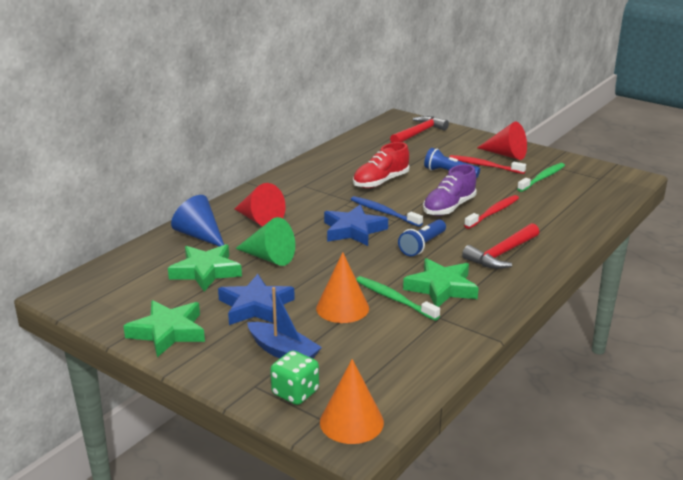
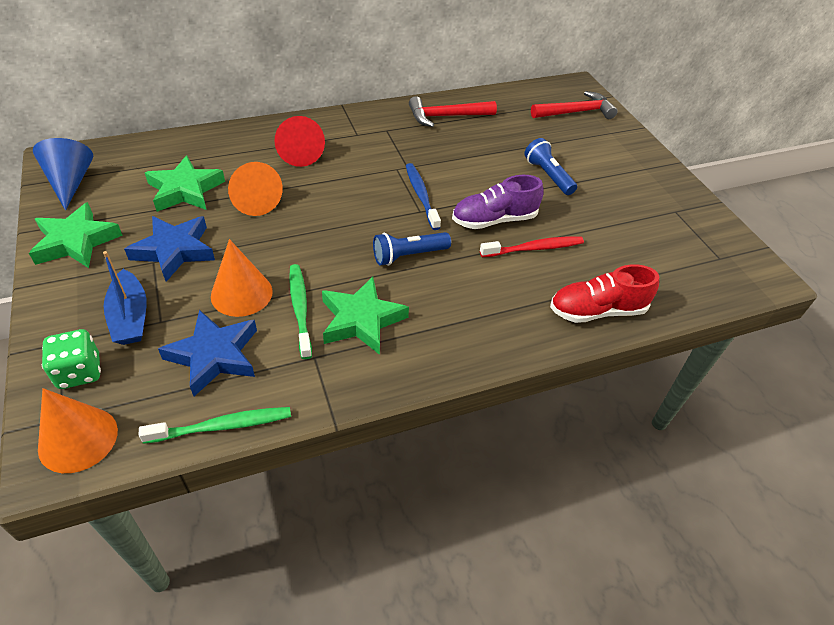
camera: 30 degrees right, 20 degrees up
(200, 235) = (230, 147): blue cone -> blue cone (70, 182)
(269, 257) = (254, 200): green cone -> orange cone
(353, 230) = (366, 204): blue star -> blue star (214, 355)
(380, 182) = (463, 157): red shoe -> red shoe (597, 311)
(484, 166) = (598, 182): red toothbrush -> none
(502, 254) = (477, 308): red hammer -> red hammer (446, 116)
(505, 154) = (641, 177): red cone -> none
(542, 178) = (647, 227): green toothbrush -> green toothbrush (222, 426)

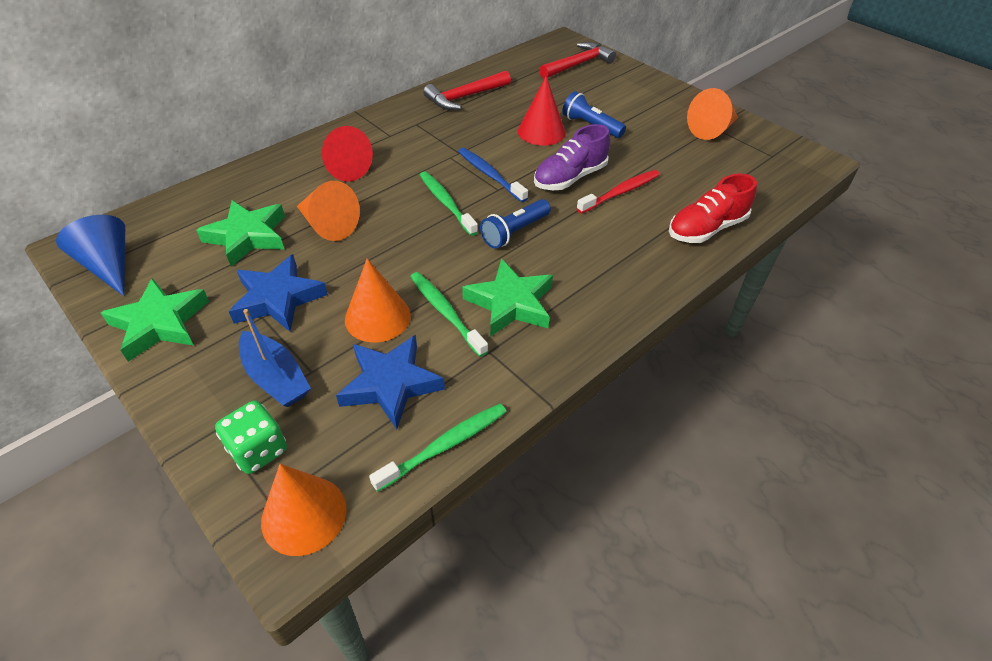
camera: 20 degrees left, 0 degrees up
(365, 210) = (446, 203): none -> green toothbrush
(496, 168) = (541, 132): none -> red cone
(671, 213) = (712, 130): none -> orange cone

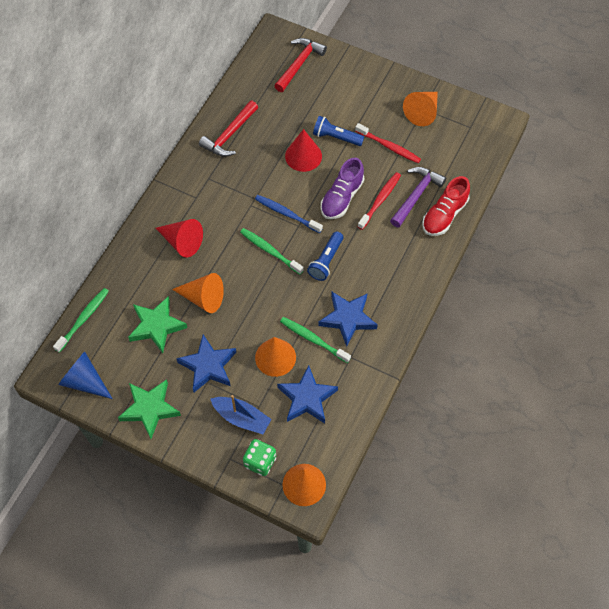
camera: 20 degrees left, 15 degrees up
(445, 446) = (354, 423): green toothbrush -> green toothbrush (83, 319)
(510, 303) = (348, 319): green star -> blue star
(655, 148) = (389, 147): none -> red toothbrush
(673, 200) = (416, 195): none -> purple hammer

